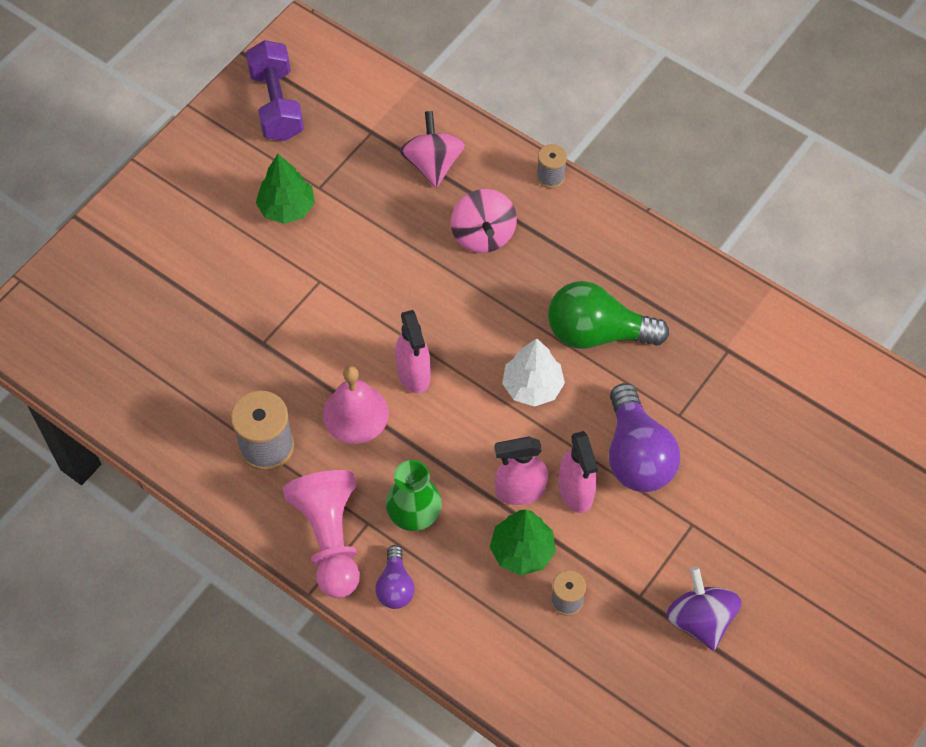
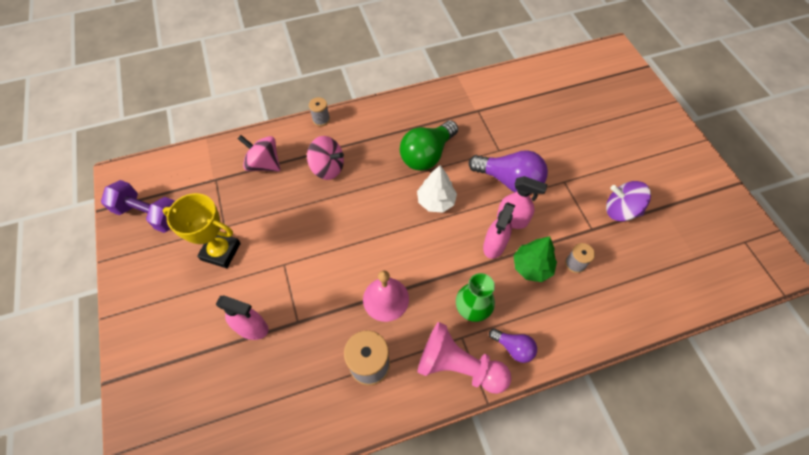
camera: 55 degrees left, 0 degrees up
(287, 208) = (221, 251): green tree -> yellow trophy
(413, 374) = (384, 252): pink spray bottle -> pink spray bottle (252, 328)

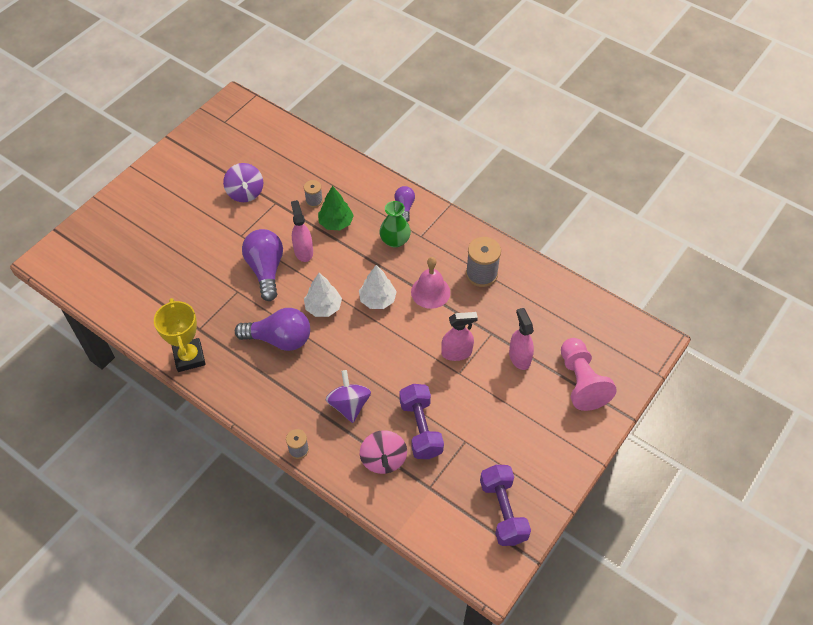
camera: 125 degrees left, 5 degrees down
(221, 251) = (486, 425): yellow trophy -> yellow trophy (189, 357)
(263, 203) = (420, 428): none -> purple dumbbell
(327, 168) = (349, 405): pink spinning top -> purple spinning top
(411, 247) = (377, 300): none -> white tree
(427, 155) = (279, 339): green light bulb -> purple light bulb
(458, 366) = (441, 228): pink pawn -> pink pawn (581, 382)
(494, 245) = (335, 251): pink spray bottle -> pink spray bottle (457, 353)

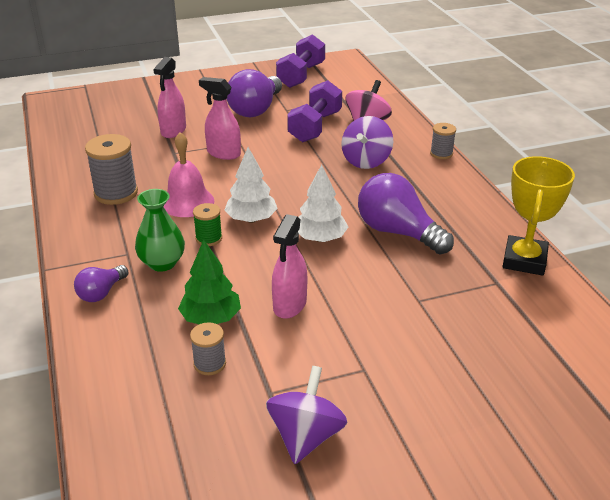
camera: 145 degrees left, 20 degrees down
(266, 270) = (360, 307): purple light bulb -> purple light bulb (256, 109)
(387, 271) = (209, 238): none -> green spool
(581, 382) = (147, 102): pink pawn -> none

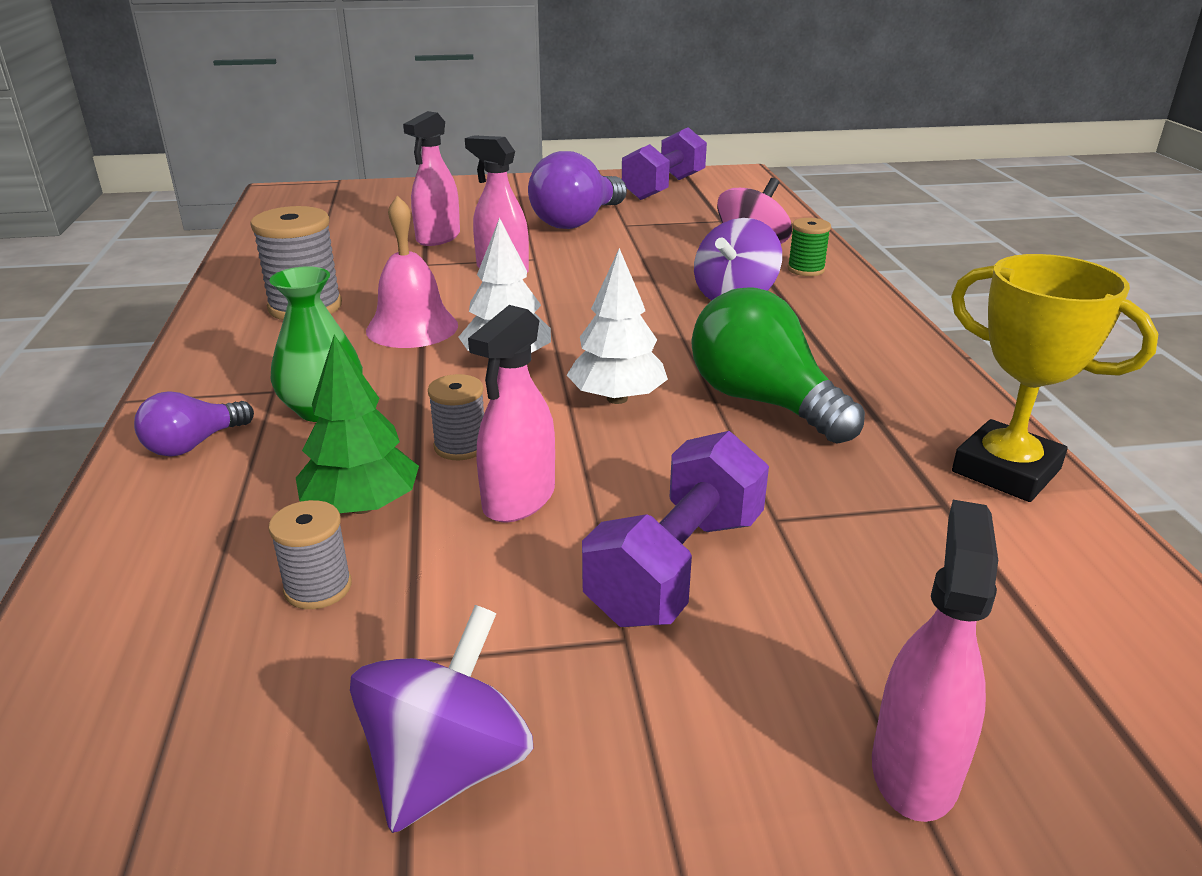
camera: 10 degrees right, 5 degrees down
(209, 238) = (421, 381): green spool -> green spool (806, 269)
(315, 127) = (663, 248): purple dumbbell -> purple dumbbell (677, 567)
(398, 232) = (763, 402): purple light bulb -> green light bulb
(441, 153) = (869, 296): grey spool -> grey spool (460, 446)
(499, 409) = (914, 769): none -> pink spray bottle
(524, 260) = (1006, 470): yellow trophy -> yellow trophy turned 75 degrees counterclockwise

